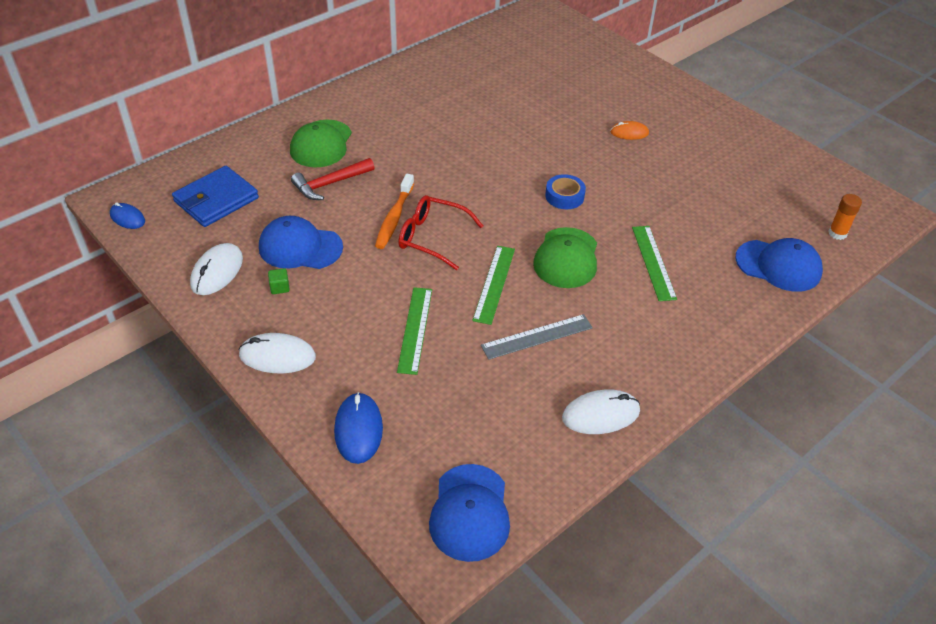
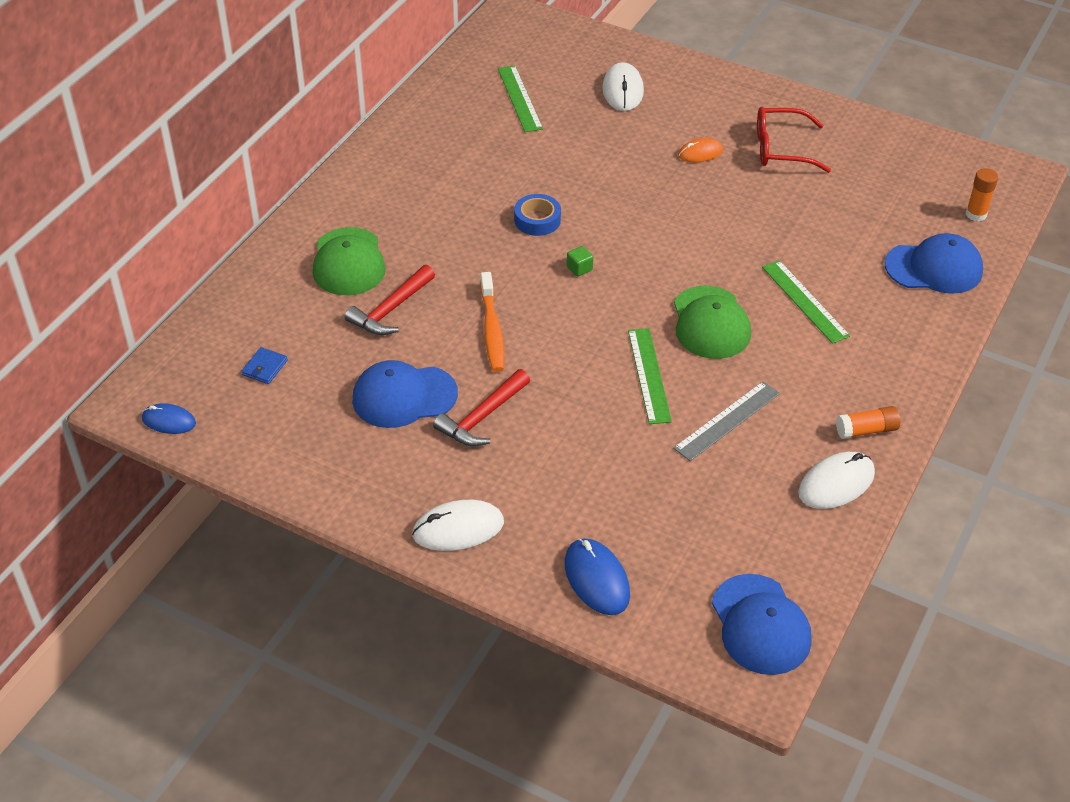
camera: 20 degrees left, 0 degrees up
(216, 200) = (265, 367): blue wallet -> blue wallet, size x0.44
(217, 271) = (324, 454): white mouse -> white mouse (622, 90)
(280, 287) = (410, 450): green cube -> green cube (579, 268)
(348, 278) = (482, 417): none -> red hammer
(415, 329) = (593, 452): green ruler -> green ruler (520, 98)
(432, 237) = (549, 341): red glasses -> red glasses (781, 149)
(564, 196) = (669, 250): blue tape -> blue tape (537, 220)
(650, 379) = (866, 430): none -> orange glue stick

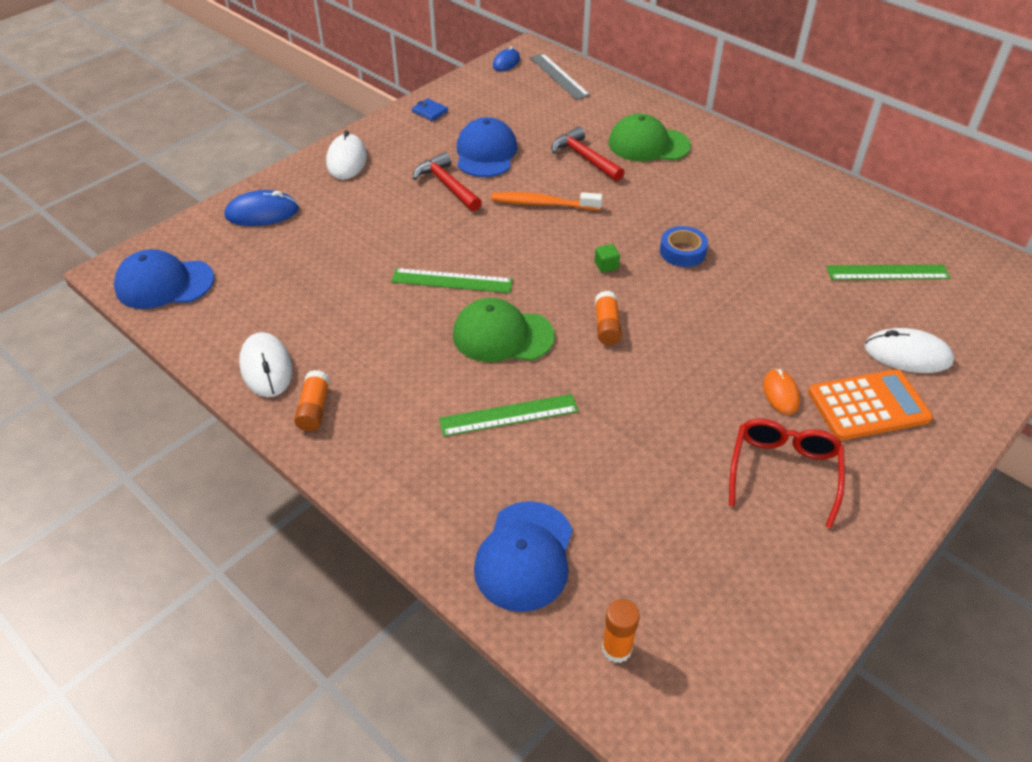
camera: 105 degrees right, 0 degrees up
(265, 367) = (541, 99): blue wallet -> blue wallet (429, 111)
(666, 257) = (607, 326): none -> orange glue stick
(691, 110) = (868, 405): none -> orange calculator
(727, 420) = (376, 316): grey ruler -> grey ruler (559, 76)

